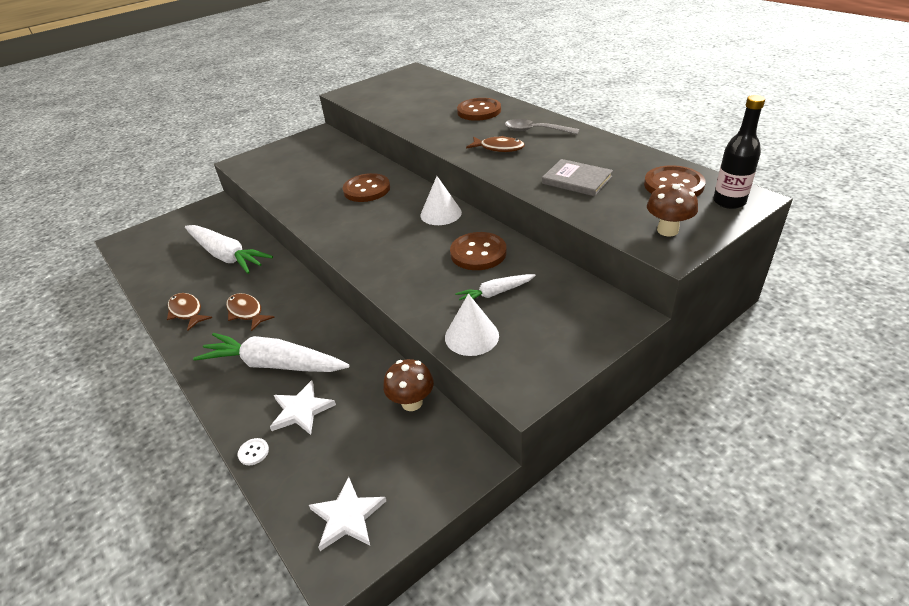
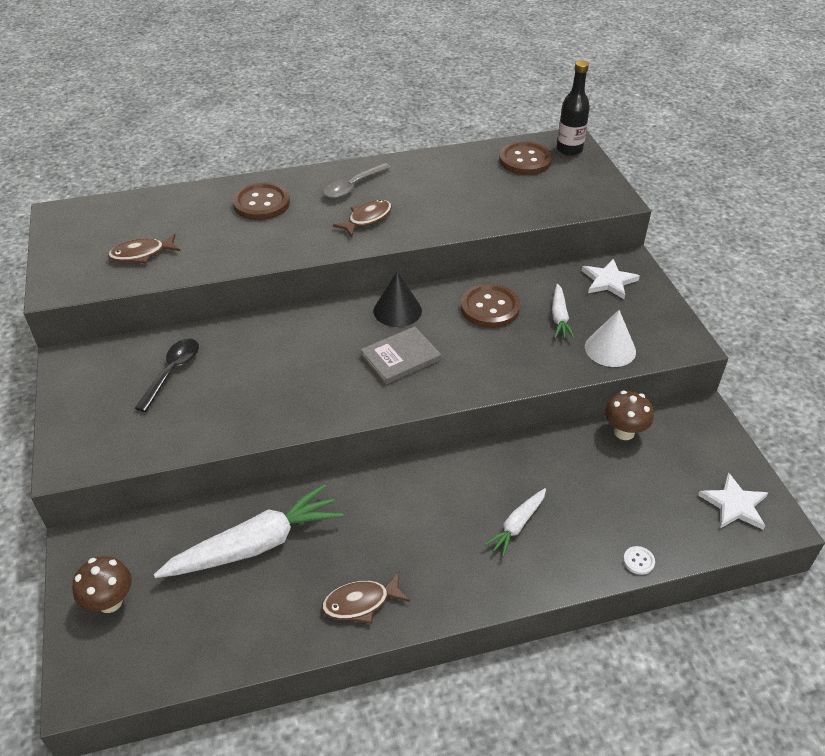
camera: 70 degrees left, 5 degrees up
(246, 312) = (405, 538): brown fish -> brown fish (141, 254)
(274, 364) = (517, 525): white carrot -> white carrot, size x0.51
(301, 410) = (598, 513): white star -> white star (608, 281)
(325, 161) = (172, 372): none -> black spoon
(367, 189) = (290, 351): brown button -> none
(441, 213) = (397, 310): white cone -> black cone
(577, 180) = (475, 199): grey book -> grey book (400, 357)
(667, 230) = (588, 189): brown mushroom -> brown mushroom (110, 602)

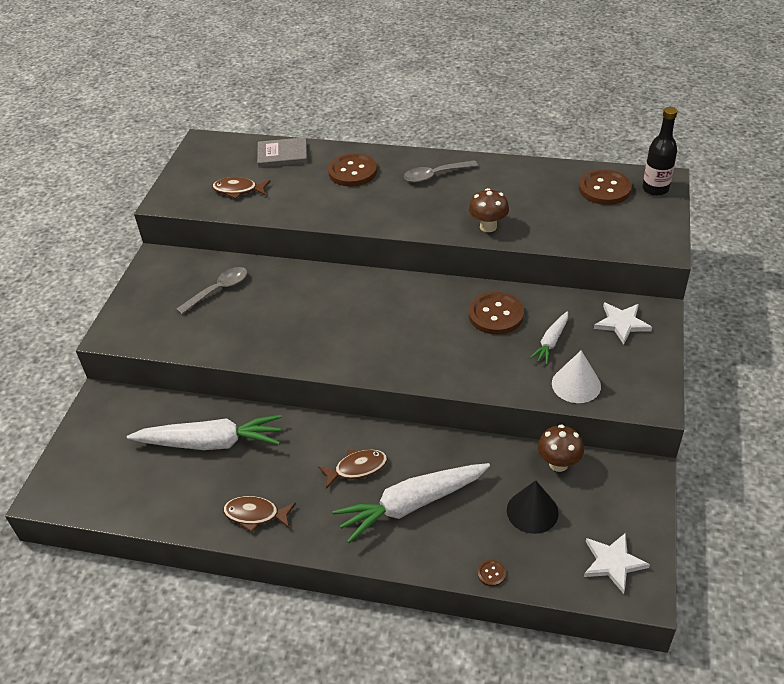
camera: 30 degrees right, 0 degrees up
(110, 602) = (95, 444): brown mushroom -> brown mushroom (488, 226)
(172, 372) = (218, 290): black spoon -> grey spoon
(367, 219) = (426, 207): brown fish -> brown fish (357, 468)
(397, 310) = (417, 293): black cone -> black cone (532, 511)
(400, 357) = (392, 333): grey book -> grey book (282, 155)
(517, 525) = (411, 505): white carrot -> white carrot, size x1.95
(638, 561) = (491, 573): white button -> brown button

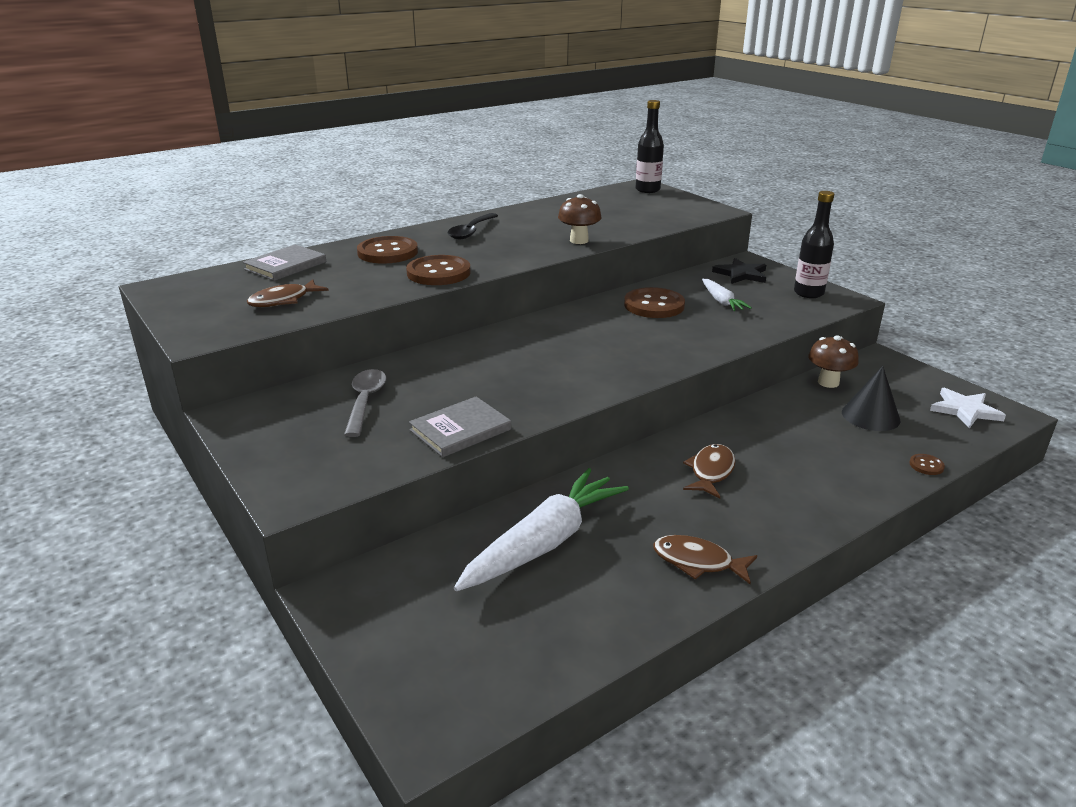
camera: 50 degrees left, 15 degrees down
(229, 344) = (460, 430): none -> grey book
(255, 515) = (698, 562): brown fish -> brown fish turned 60 degrees clockwise
(411, 505) = (796, 465): white carrot -> none
(435, 175) = (471, 231): grey spoon -> black spoon
(576, 384) = (785, 313): white cone -> none
(604, 189) = (616, 199): brown button -> brown button (438, 273)
(621, 323) = (741, 274): white star -> black star
(636, 378) = (808, 293): none -> black bottle

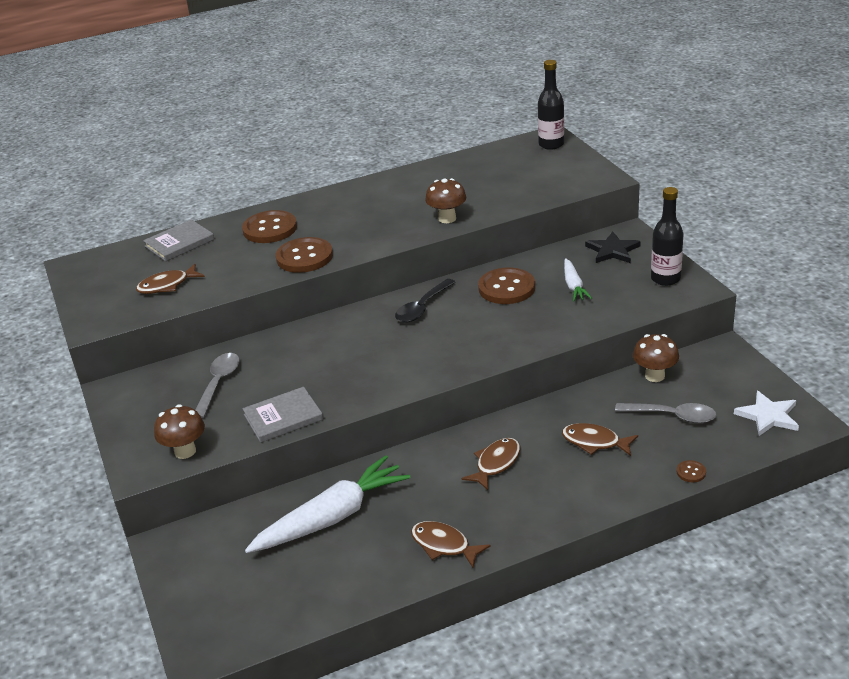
camera: 15 degrees right, 5 degrees up
(346, 473) = (185, 451): none -> brown mushroom
(471, 231) = (353, 203): black spoon -> black spoon (422, 307)
(806, 444) = (594, 442): none -> brown fish
(870, 416) = (672, 416): black cone -> grey spoon

